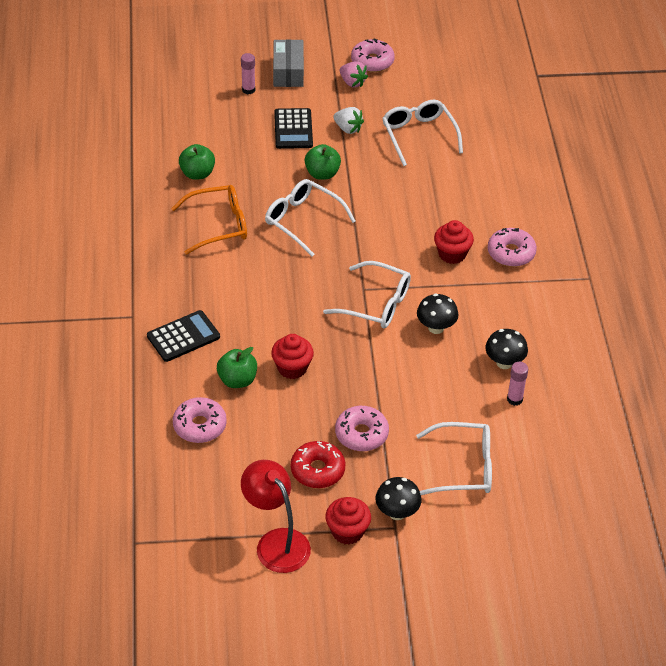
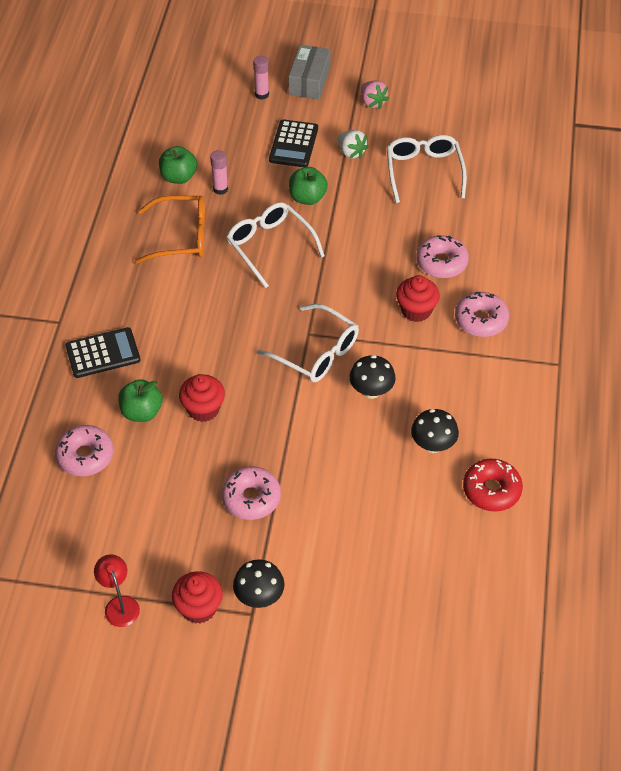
camera: 15 degrees right, 5 degrees up
(276, 542) = (119, 604): red lamp -> red lamp, size x0.59
(317, 470) = (191, 530): red donut -> red donut (491, 490)
(372, 61) = (401, 83): pink donut -> pink donut (441, 262)
(464, 467) = (349, 558): white glasses -> none
(514, 399) = (430, 490): pink glue stick -> pink glue stick (220, 189)

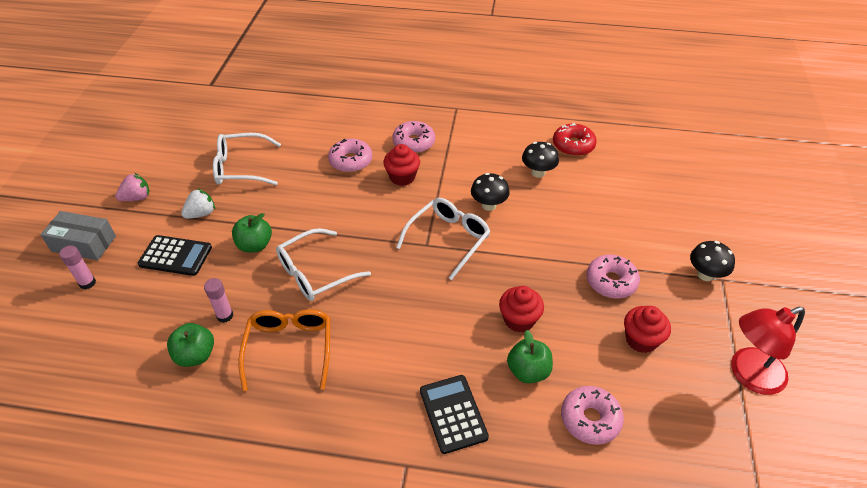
camera: 90 degrees left, 5 degrees down
(119, 604) = (748, 375): red lamp -> red lamp, size x1.69
(199, 608) = (730, 315): red cupcake -> red cupcake (641, 340)

